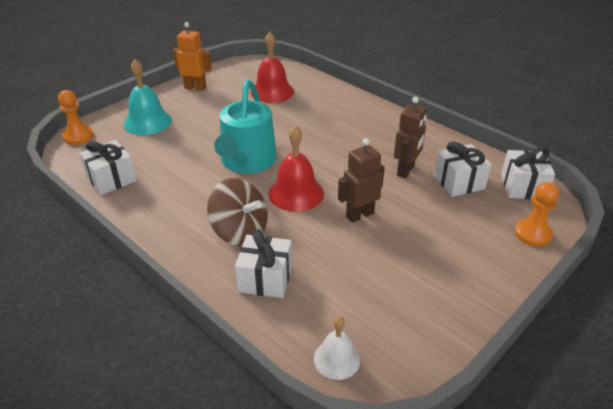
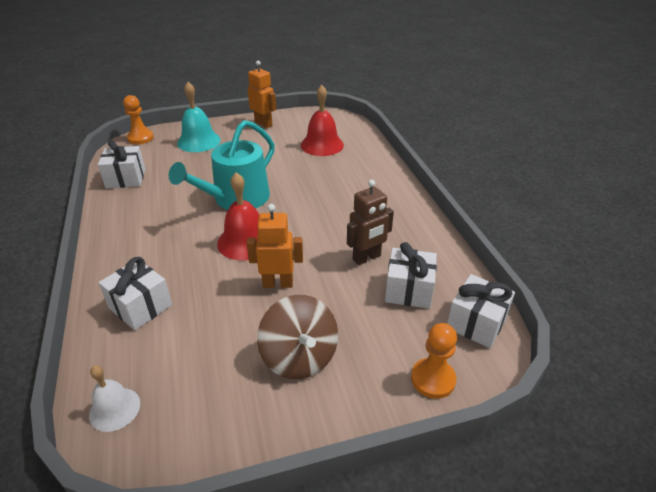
camera: 30 degrees right, 0 degrees up
(240, 232) = (166, 257): brown spinning top -> brown spinning top (299, 357)
(359, 215) = (278, 283): brown robot -> orange robot

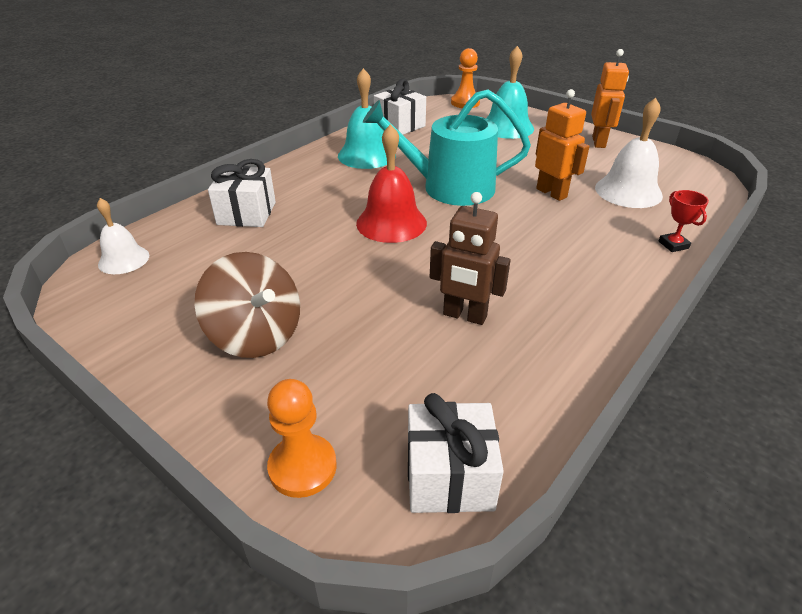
camera: 55 degrees right, 0 degrees up
(144, 212) = (366, 155): none -> turquoise bell
(278, 283) = (351, 271): orange robot -> orange robot (551, 193)
(299, 357) = (256, 335): brown spinning top -> brown spinning top turned 75 degrees counterclockwise
(322, 145) = (628, 191): red bell -> white bell
(380, 161) = (673, 245): none -> red trophy
(408, 290) = (445, 377): white gift -> none

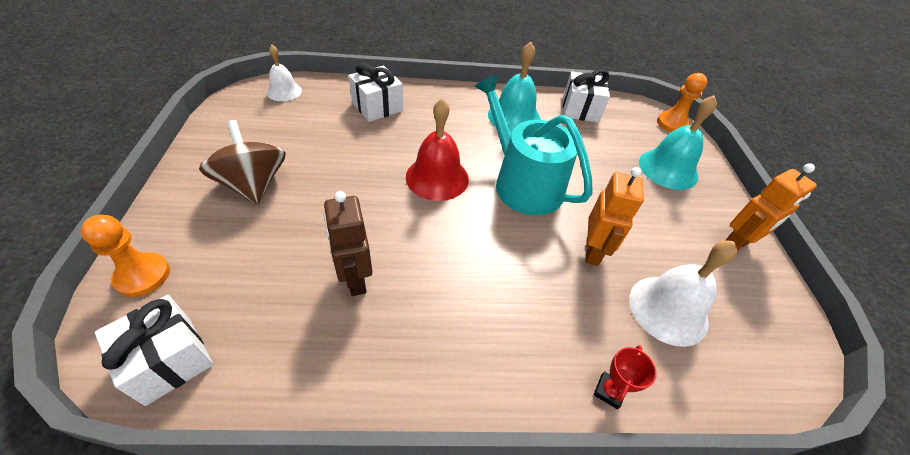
camera: 45 degrees right, 10 degrees up
(256, 335) = (253, 185): brown spinning top -> brown spinning top turned 150 degrees clockwise

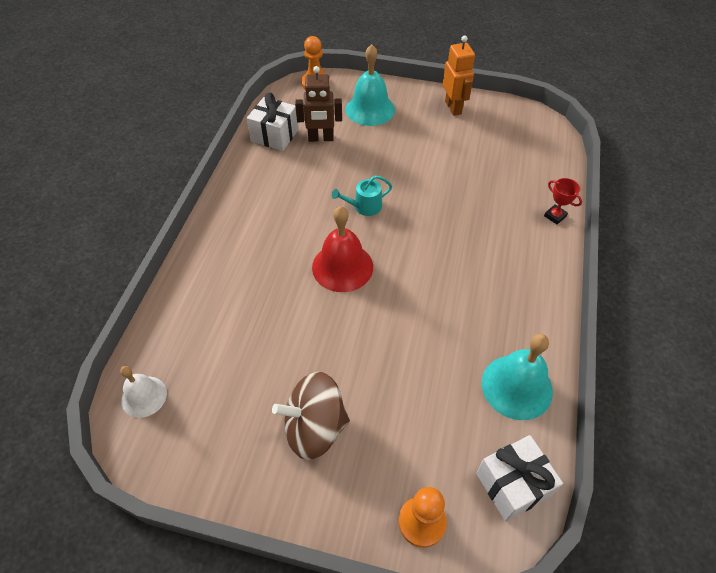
camera: 70 degrees left, 5 degrees up
(355, 279) = (451, 345): brown robot -> brown robot (321, 138)
(377, 107) = (213, 300): white gift -> none
(514, 117) = (270, 187): turquoise bell -> turquoise bell (517, 386)
(522, 183) = (364, 206): turquoise watering can -> turquoise watering can, size x0.45
(593, 251) = (446, 186): orange robot -> none
(668, 309) = (501, 164): white bell -> none

